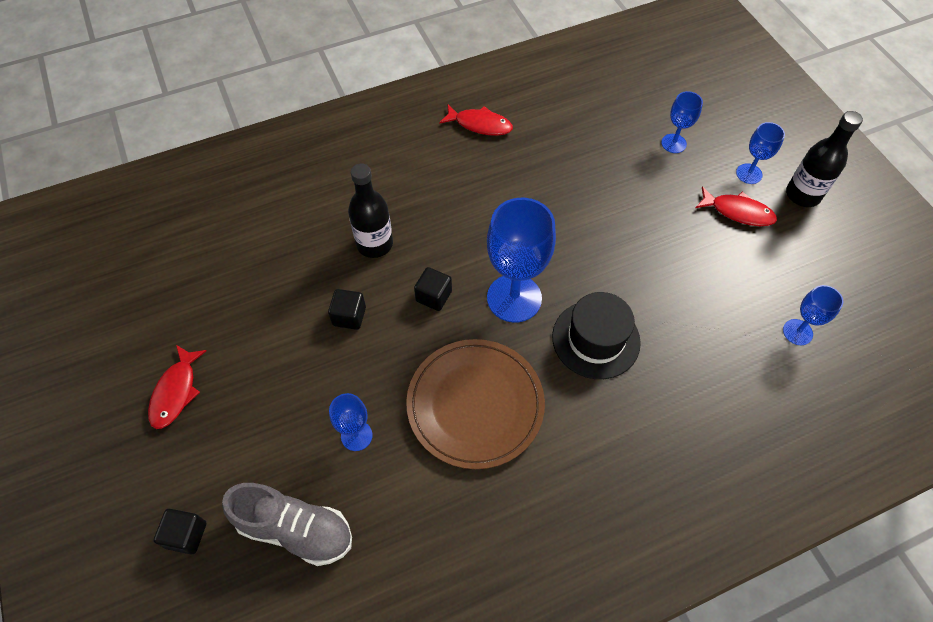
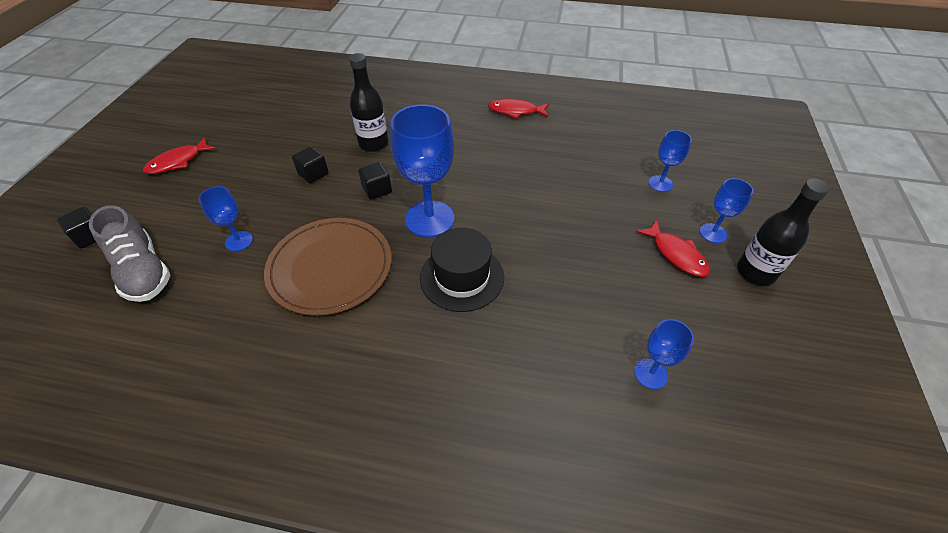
camera: 35 degrees right, 10 degrees down
(480, 125) = (515, 111): red fish -> red fish turned 135 degrees clockwise

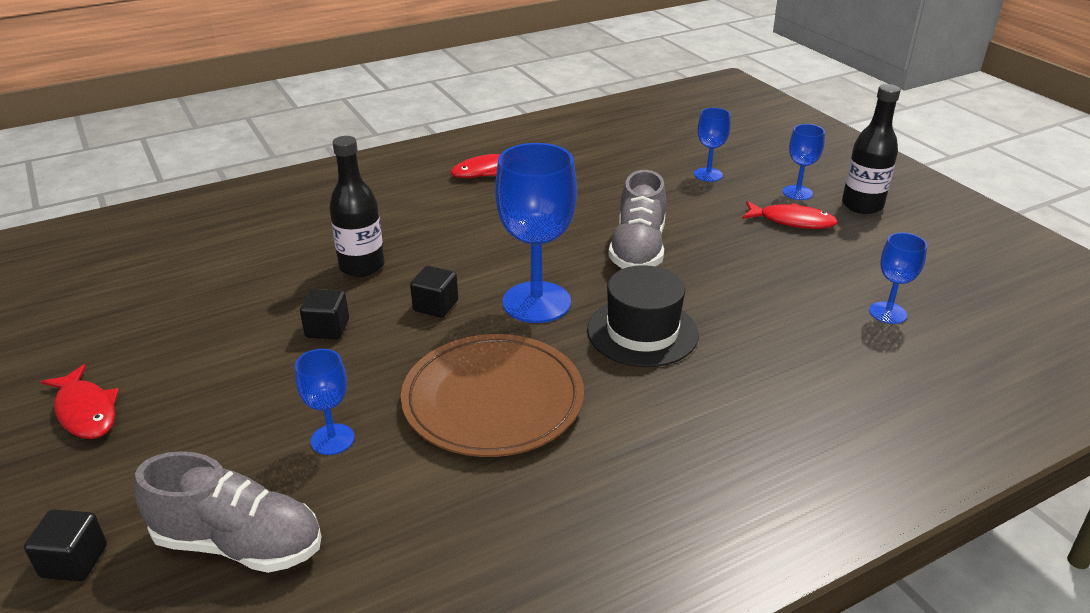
camera: 40 degrees left, 15 degrees down
(178, 162) = (86, 411): red fish -> red fish turned 45 degrees counterclockwise
(535, 216) = (638, 250): none -> grey shoe

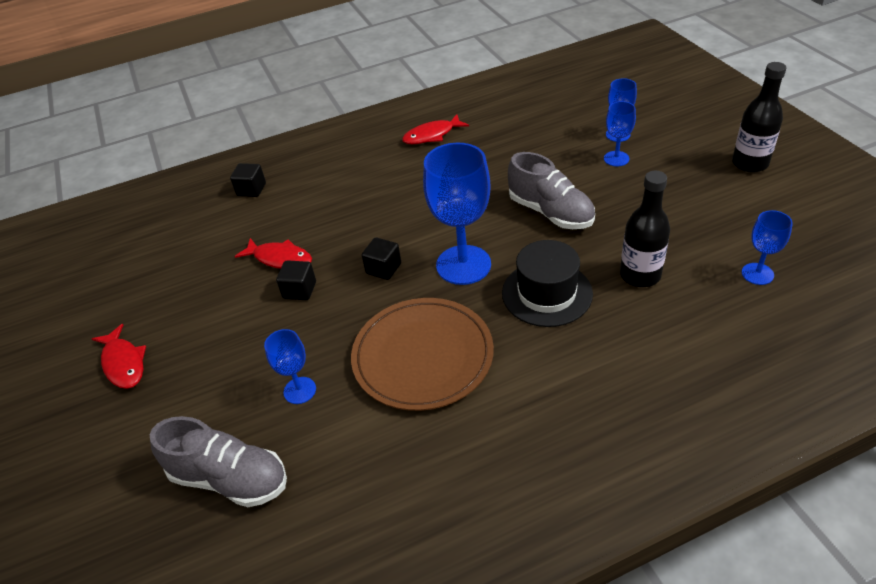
camera: 10 degrees right, 10 degrees up
(74, 561) = (116, 489): black cube -> black cube (251, 190)
(362, 266) = (328, 231): black bottle -> black bottle (640, 275)
(638, 250) = (550, 212): grey shoe -> grey shoe turned 60 degrees counterclockwise
(792, 221) = (685, 181): red fish -> red fish (280, 259)
(797, 193) = (694, 151): blue goblet -> blue goblet (616, 158)

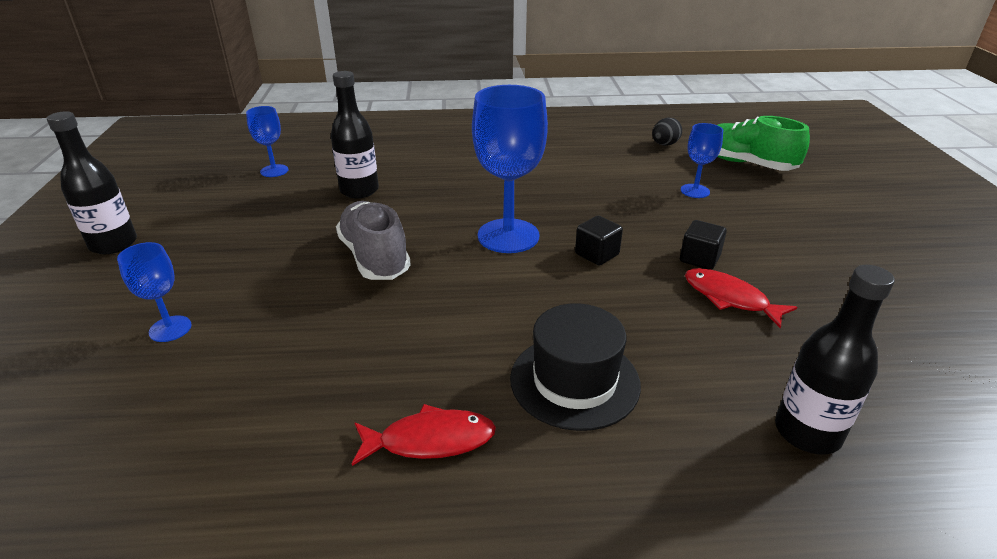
camera: 165 degrees left, 10 degrees down
(123, 363) = (891, 244): red fish -> none
(230, 478) = (746, 164): grey shoe -> green shoe
(251, 190) = (807, 432): black cube -> black bottle
(339, 497) = (664, 144): none -> black egg
(423, 356) = (582, 187): brown plate -> none
(546, 293) = (449, 198): black hat -> black hat (574, 381)
(616, 158) = (225, 295): blue goblet -> none

